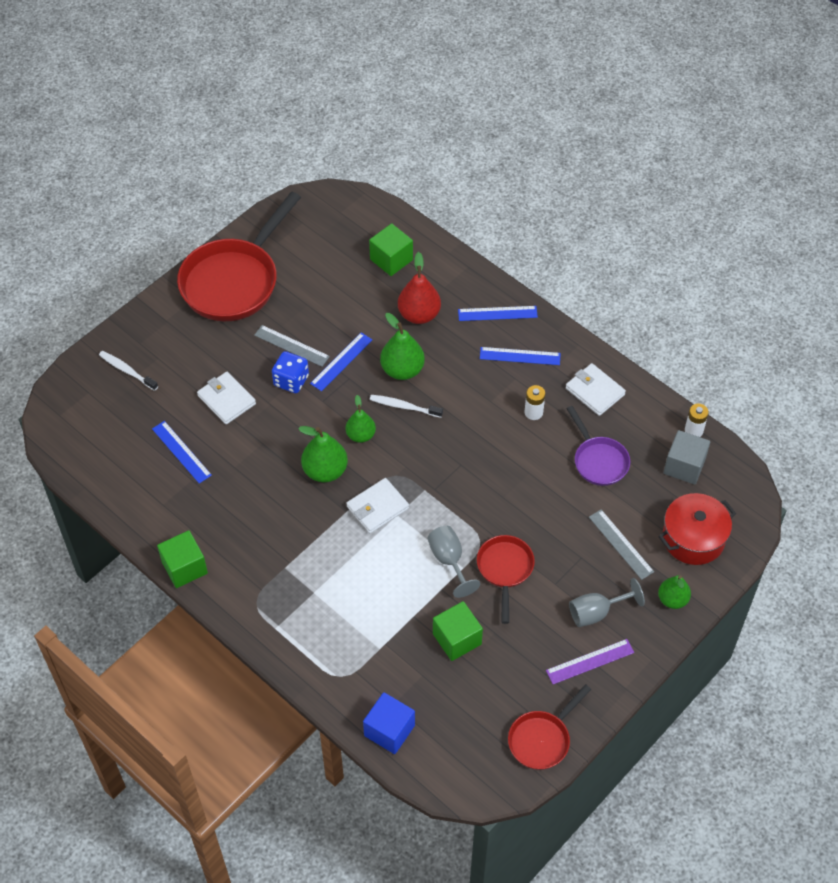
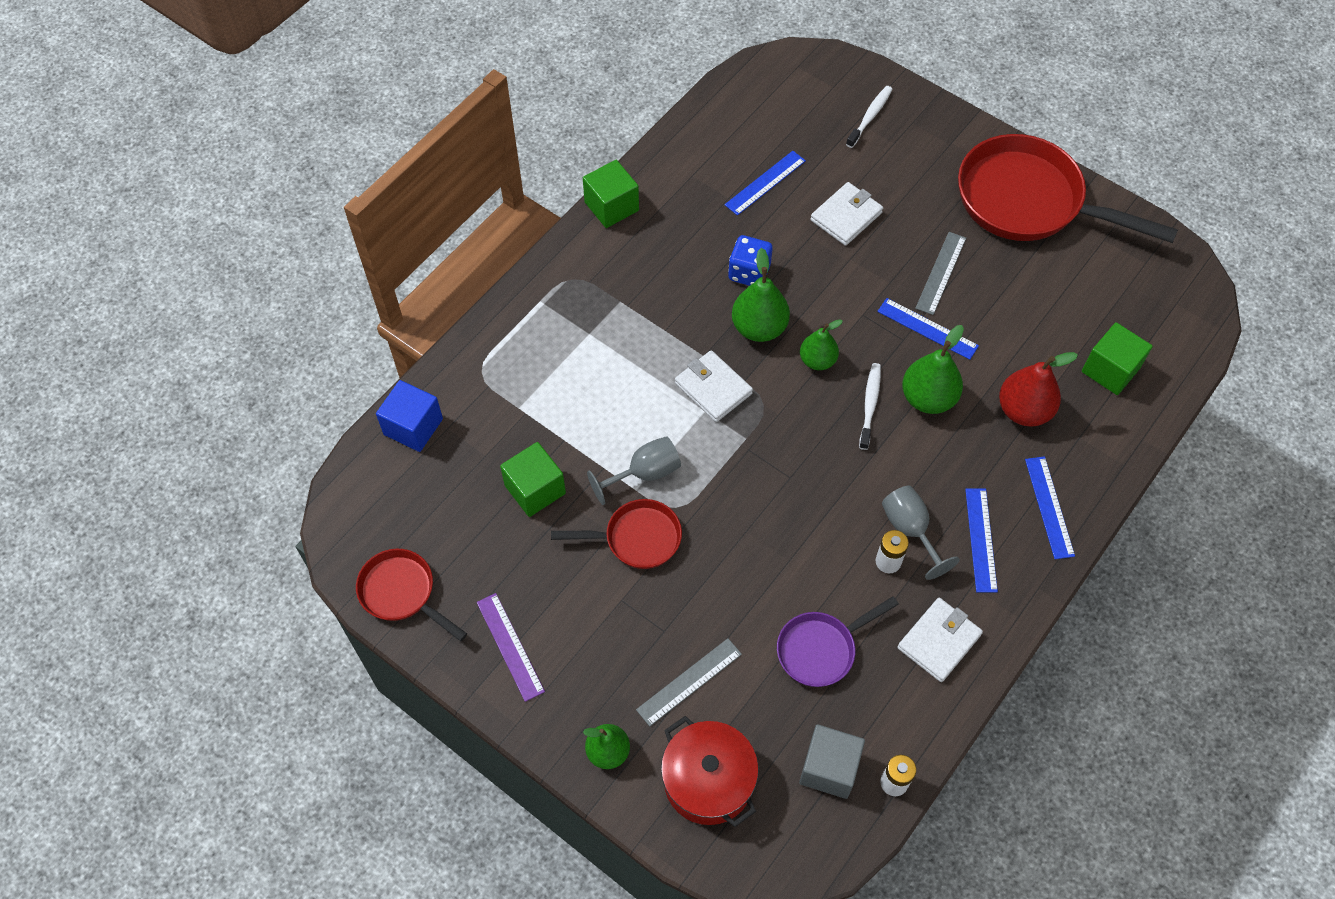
camera: 85 degrees right, 5 degrees up
(291, 381) = (887, 278): blue dice -> blue dice (749, 272)
(597, 612) = (582, 653): grey goblet -> grey goblet (910, 530)

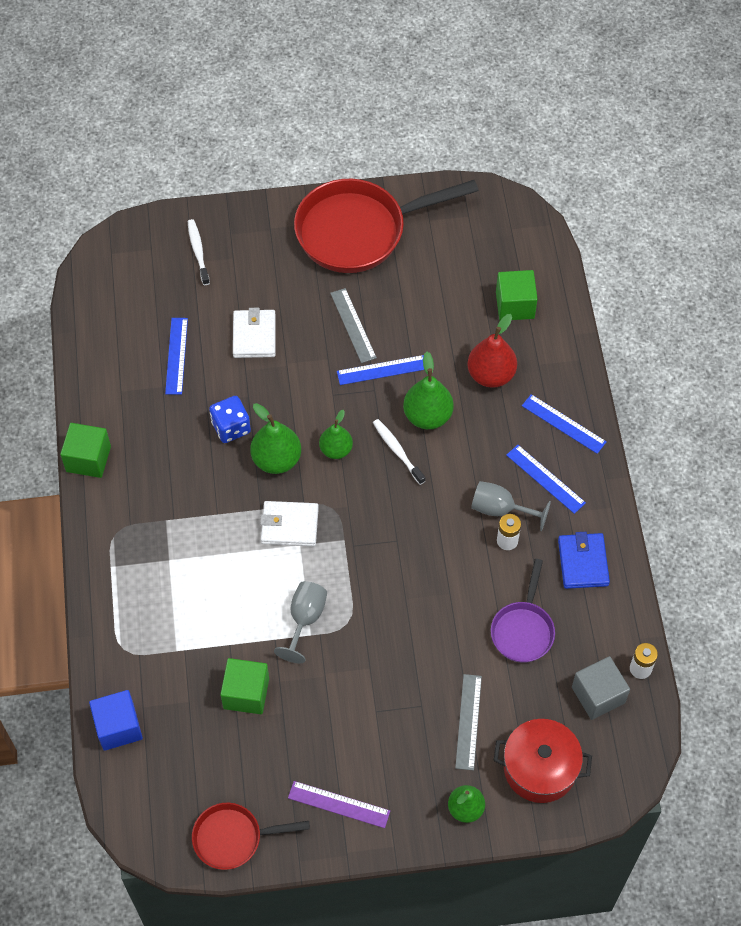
camera: 45 degrees left, 0 degrees up
(636, 538) = (344, 664): red pan -> none
(939, 641) = (583, 562): white wallet -> blue wallet

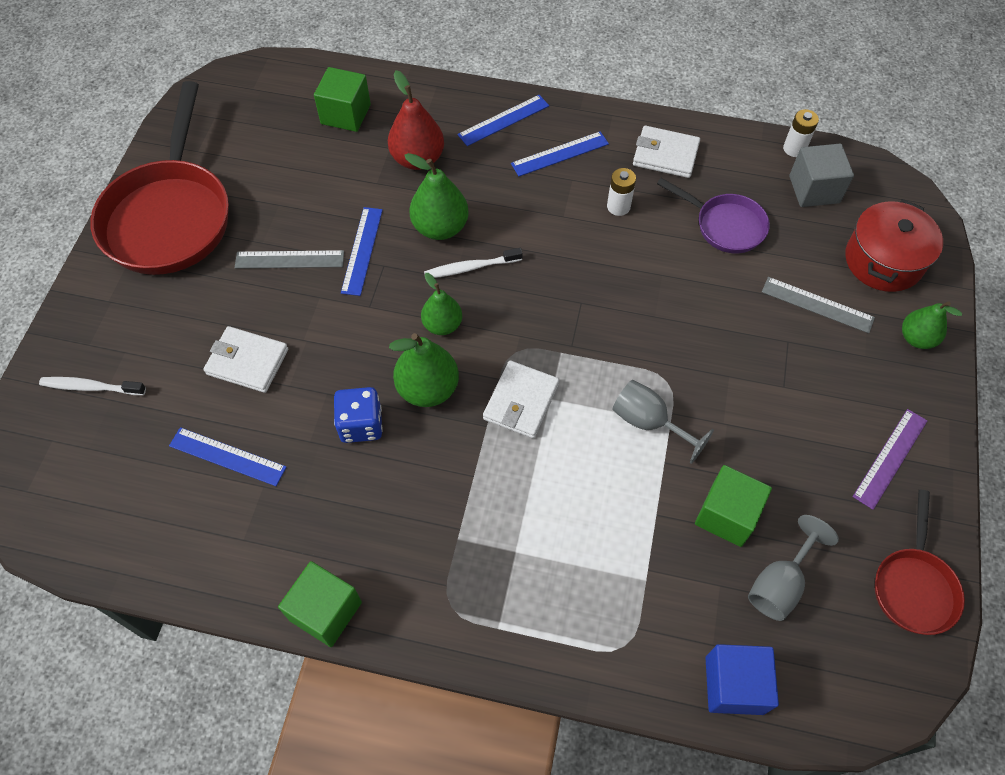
camera: 70 degrees left, 0 degrees up
(500, 509) = (580, 201): grey goblet -> grey goblet (780, 583)
(583, 562) = (665, 155): blue wallet -> white wallet

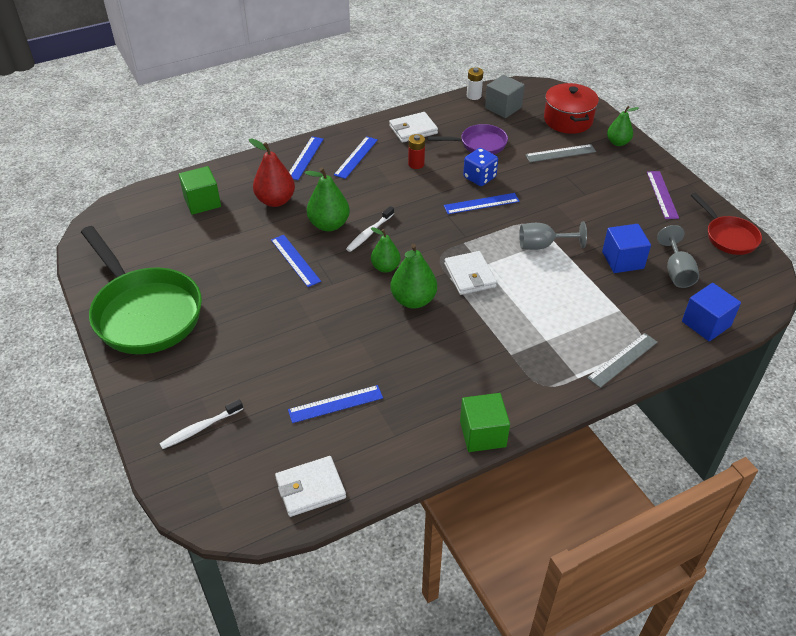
camera: 40 degrees left, 15 degrees down
(170, 216) = (145, 312): red pan -> green pan
(247, 361) = (290, 352): white wallet -> white wallet (310, 488)
(289, 259) = (254, 289): grey ruler -> grey ruler (622, 359)
(361, 424) = (396, 339): blue dice -> blue dice (479, 177)
(618, 206) = (416, 164): white battery -> red battery
(637, 313) = (481, 203): none -> blue ruler
(727, 515) = (622, 260): green cube -> blue cube

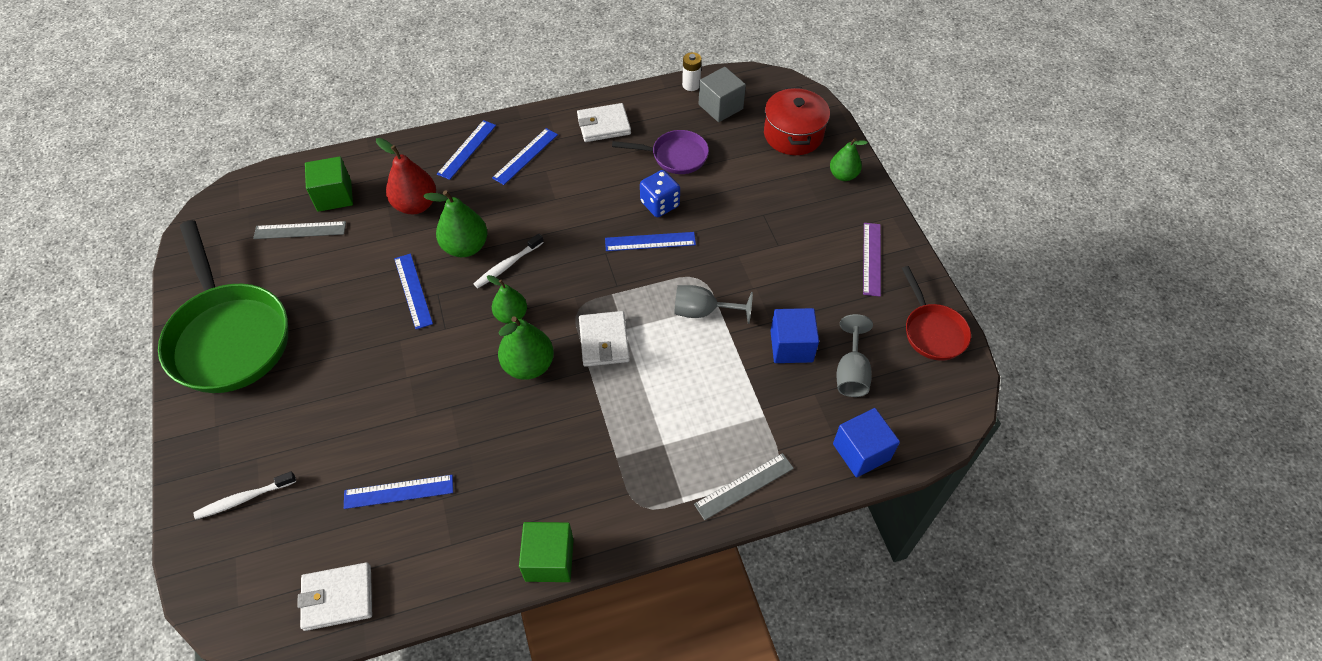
camera: 10 degrees right, 10 degrees up
(416, 164) = (592, 175): red battery -> none
(560, 153) = (768, 182): grey ruler -> grey ruler (300, 230)

